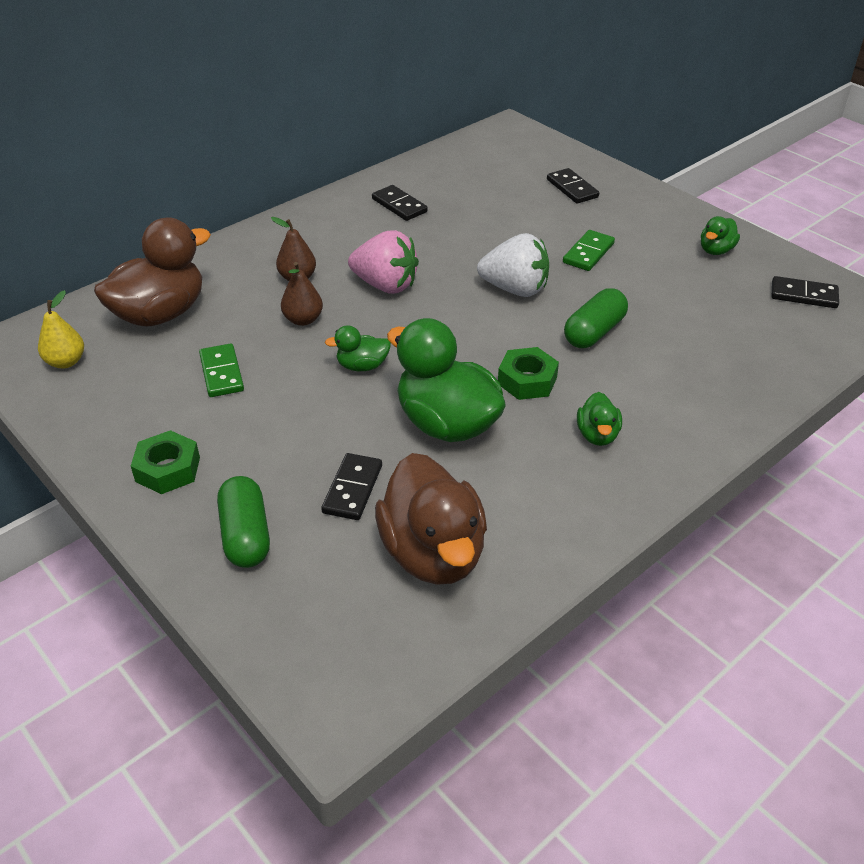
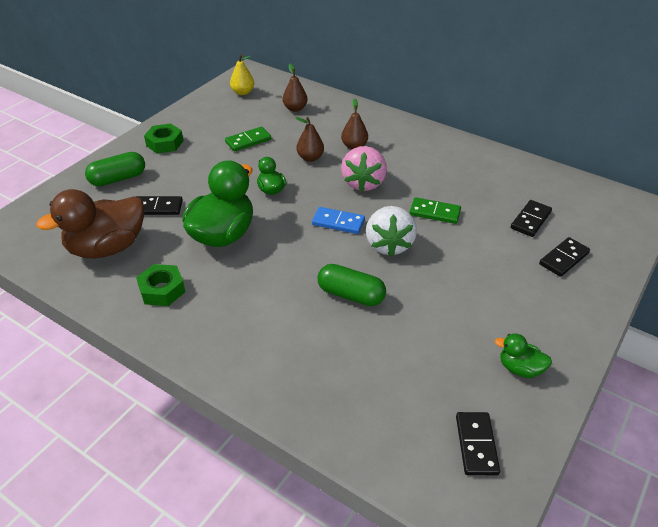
camera: 75 degrees right, 0 degrees up
(160, 314) = (295, 108): brown duck -> brown pear
(399, 205) = (469, 171): black domino -> black domino (530, 220)
(459, 319) = (338, 222): none -> blue domino
(527, 380) = (278, 265): green nut -> green nut (162, 290)
(588, 253) = (463, 280): green domino -> green domino (435, 212)
(597, 435) = (226, 309): green duck -> none

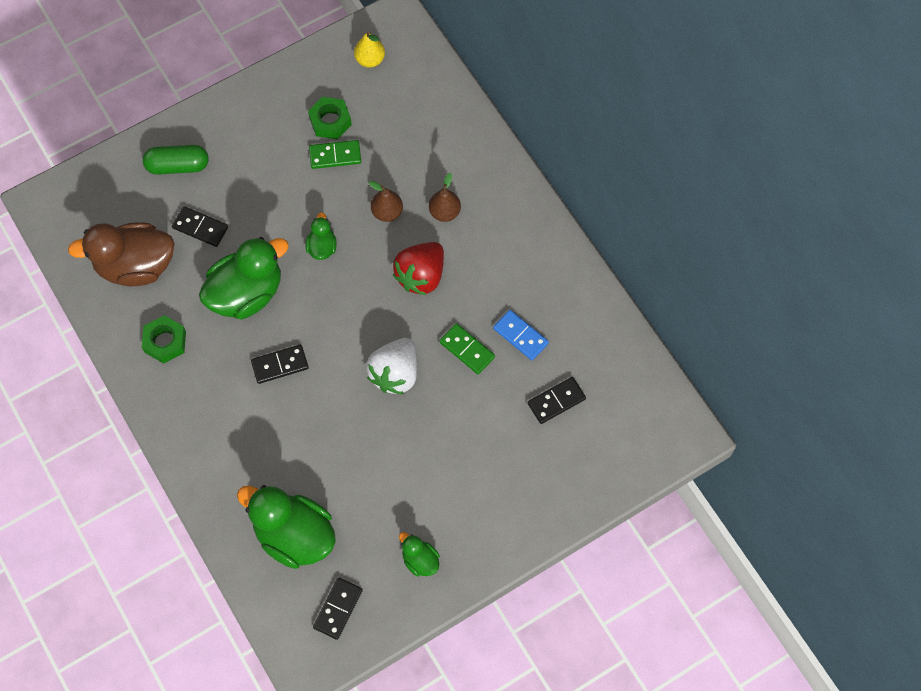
camera: 25 degrees right, 25 degrees up
(165, 143) = (245, 124): green nut -> green nut (330, 121)
(295, 108) = (415, 116): brown pear -> none
(338, 222) = (363, 323): blue domino -> blue domino (520, 336)
(351, 295) = (325, 420): green capsule -> none
(363, 183) = (421, 276): pink strawberry -> red strawberry
(384, 396) = (294, 535): none -> green duck
(564, 259) = (550, 463): black domino -> black domino (280, 365)

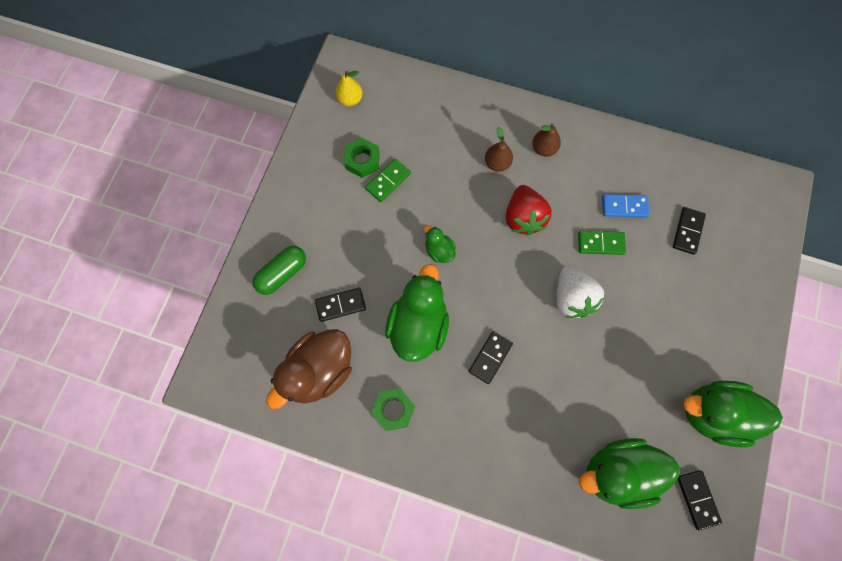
camera: 40 degrees left, 5 degrees up
(387, 212) = (460, 192): brown pear -> brown pear (544, 149)
(420, 560) = (713, 414): green duck -> green duck, size x2.09

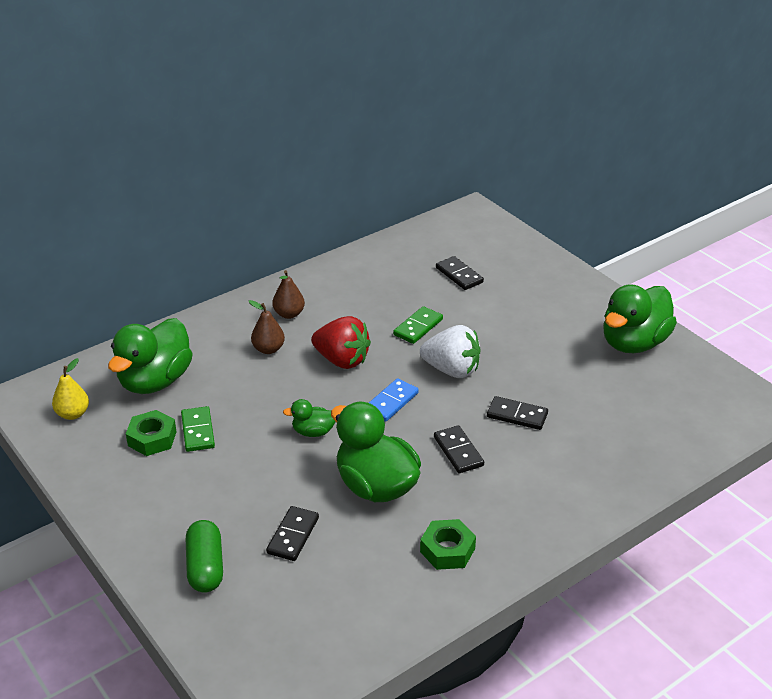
camera: 55 degrees left, 35 degrees down
(319, 371) = (349, 591): brown duck -> none
(618, 473) = (640, 424): green duck -> green duck (155, 381)
(624, 207) = (398, 297): blue domino -> blue domino (391, 402)
(697, 499) = (701, 389): black domino -> black domino (517, 415)

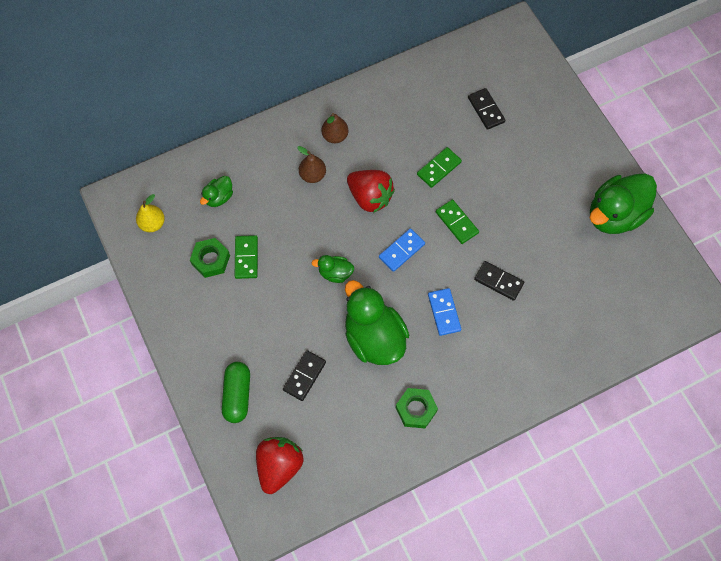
camera: 10 degrees right, 30 degrees up
(155, 381) = (219, 197): green duck -> green duck, size x0.48
(275, 635) = (279, 466): none -> red strawberry
(451, 370) = (457, 222): white strawberry -> green domino
(458, 451) = (444, 312): black domino -> blue domino

